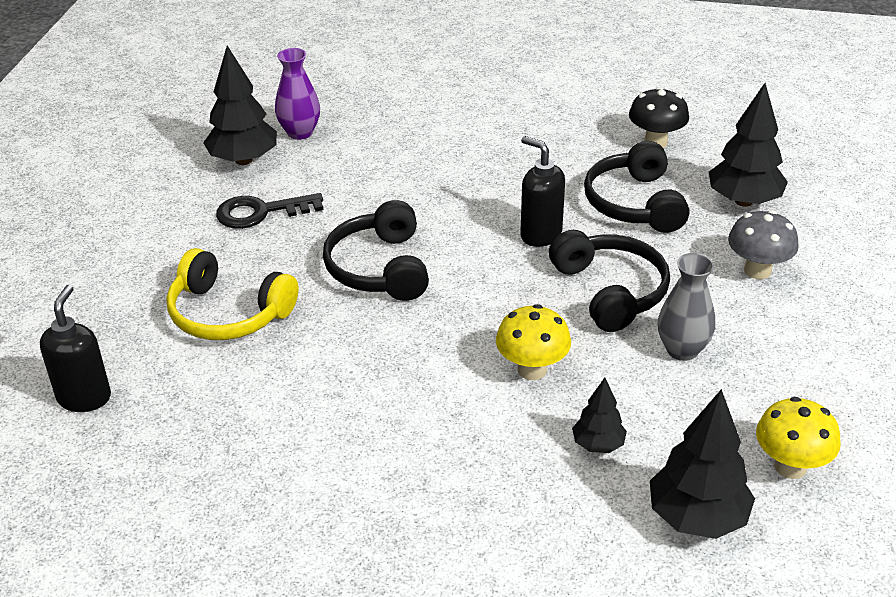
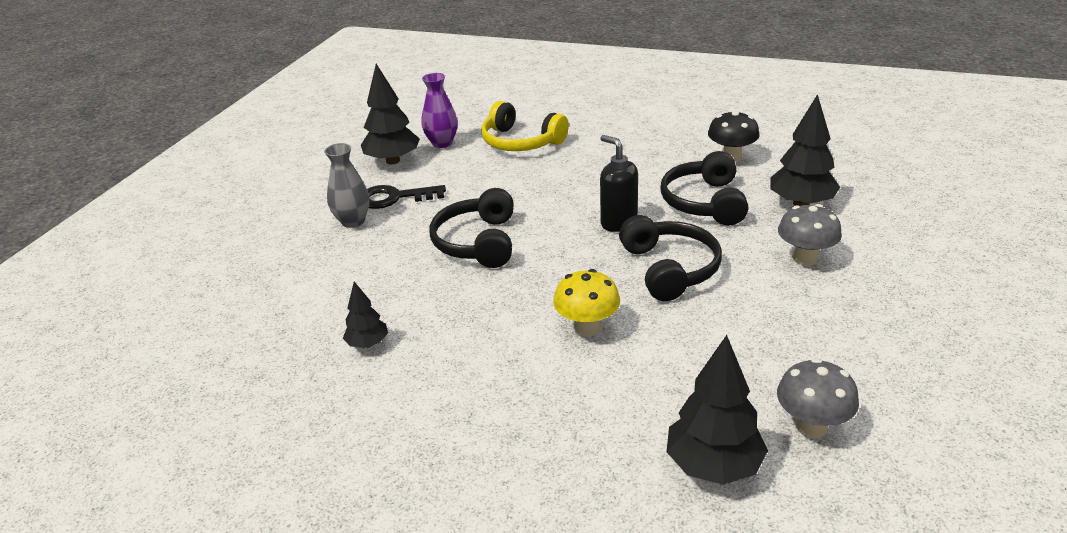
camera: 10 degrees right, 5 degrees down
(84, 397) = (211, 328): black soap dispenser -> none
(228, 314) = (345, 271): yellow headphones -> yellow headphones (520, 142)
(598, 445) = (633, 394): black tree -> black tree (368, 344)
(682, 350) = (725, 319): grey vase -> grey vase (353, 221)
(790, 466) = (811, 426): yellow mushroom -> grey mushroom

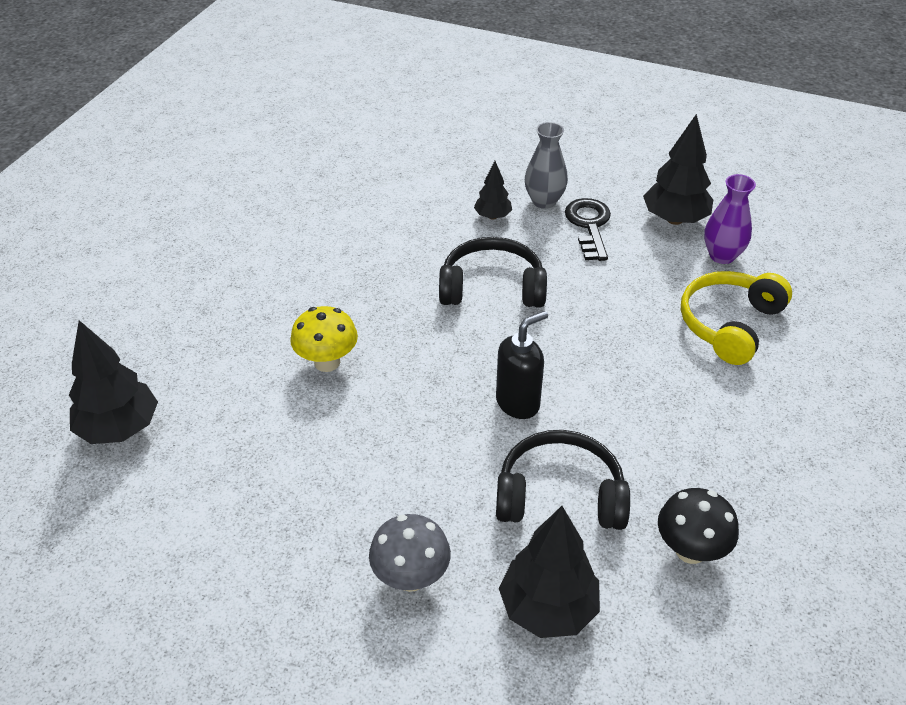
camera: 90 degrees right, 10 degrees up
(368, 344) = (344, 225): black tree -> black tree (493, 216)
(670, 269) = (414, 439): black headphones -> none
(811, 426) = (135, 509): grey mushroom -> none

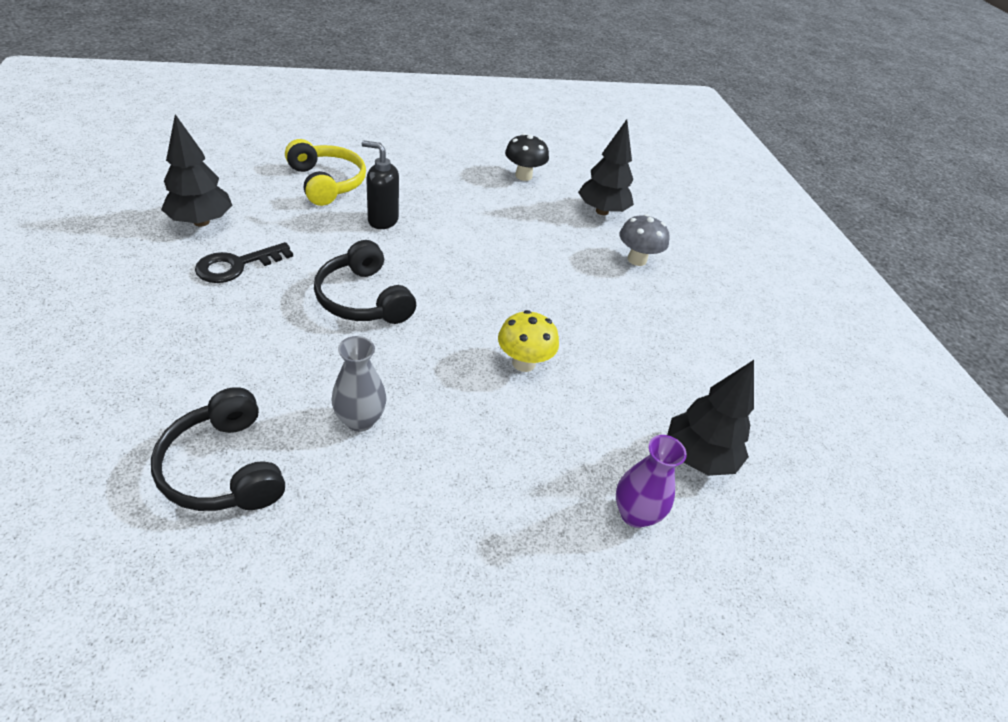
camera: 130 degrees left, 0 degrees up
(493, 216) = (253, 329): black tree -> none
(518, 403) = (477, 254): black soap dispenser -> black soap dispenser (382, 220)
(544, 201) = (208, 301): grey vase -> grey vase (360, 420)
(560, 495) = (531, 222): black headphones -> black headphones (223, 468)
(722, 255) = (243, 194): purple vase -> purple vase (635, 514)
(729, 324) = (327, 182): yellow headphones -> yellow headphones turned 120 degrees counterclockwise

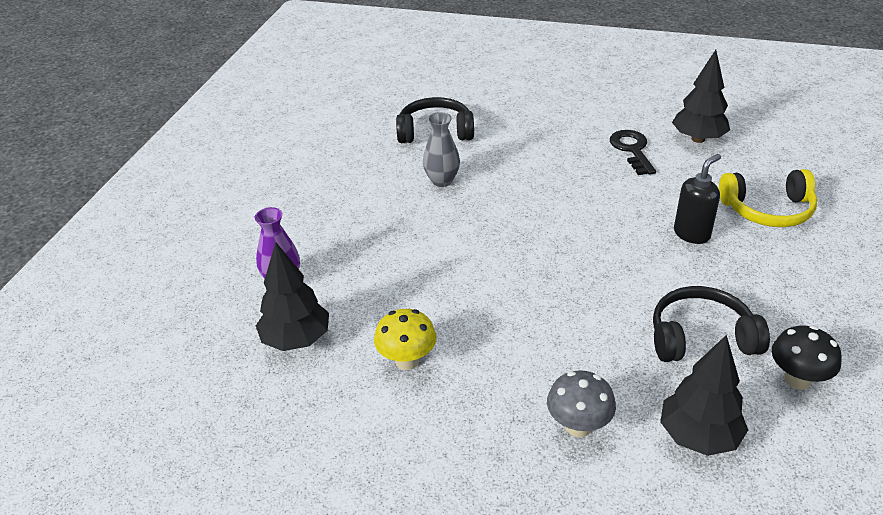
camera: 125 degrees right, 5 degrees down
(363, 299) = (570, 202): black headphones -> black headphones (701, 337)
(523, 363) = (454, 271): yellow mushroom -> yellow mushroom (407, 360)

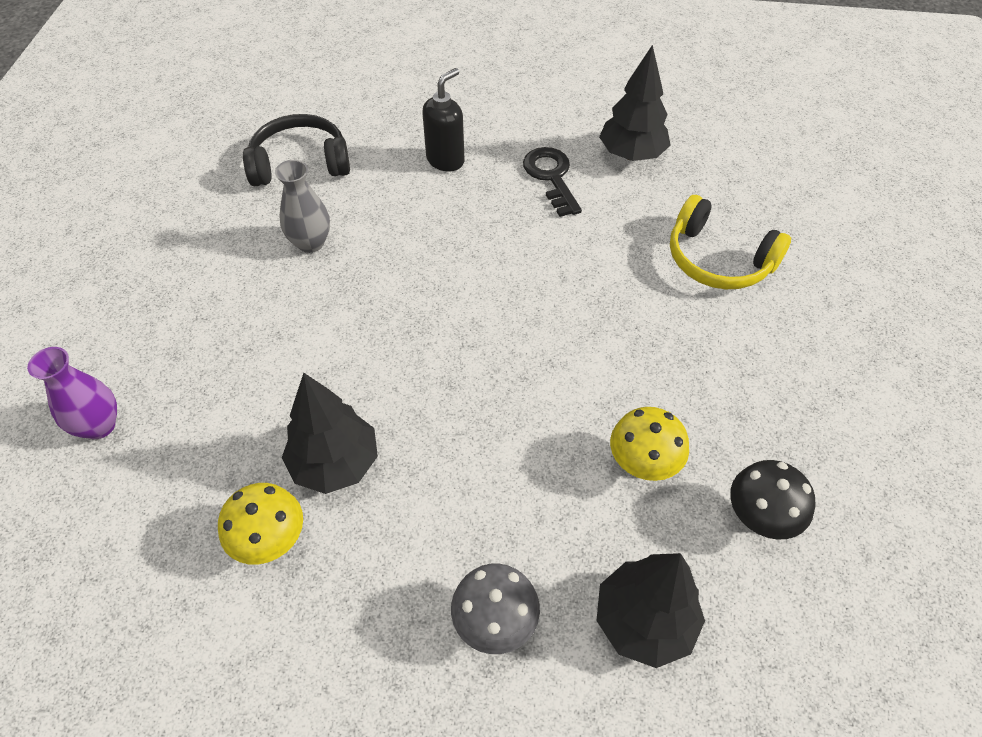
camera: 10 degrees left, 15 degrees up
(296, 340) = (120, 522): black tree -> black tree (335, 464)
(692, 234) = (628, 304): black soap dispenser -> black soap dispenser (445, 160)
(701, 337) = (642, 464): black headphones -> yellow mushroom
(768, 210) = (718, 260): yellow headphones -> yellow headphones turned 45 degrees clockwise

